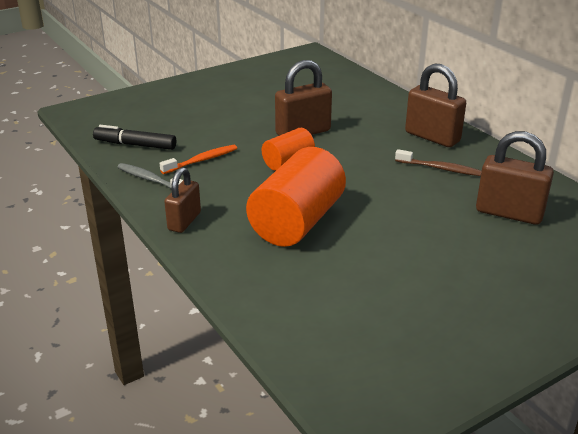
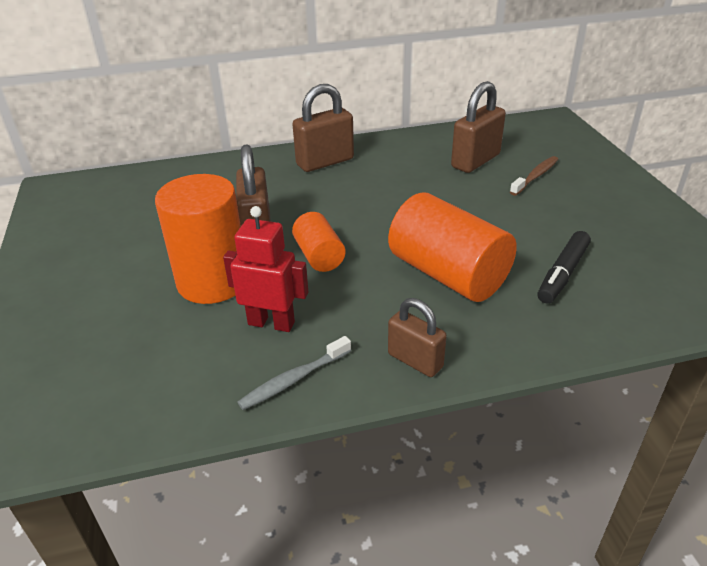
camera: 70 degrees left, 5 degrees up
(135, 145) = (180, 384): black marker -> black marker (562, 274)
(201, 160) = (271, 323): orange toothbrush -> red robot
(235, 131) = (213, 281): none -> orange cylinder
(439, 168) = (386, 173): brown toothbrush -> brown toothbrush (535, 176)

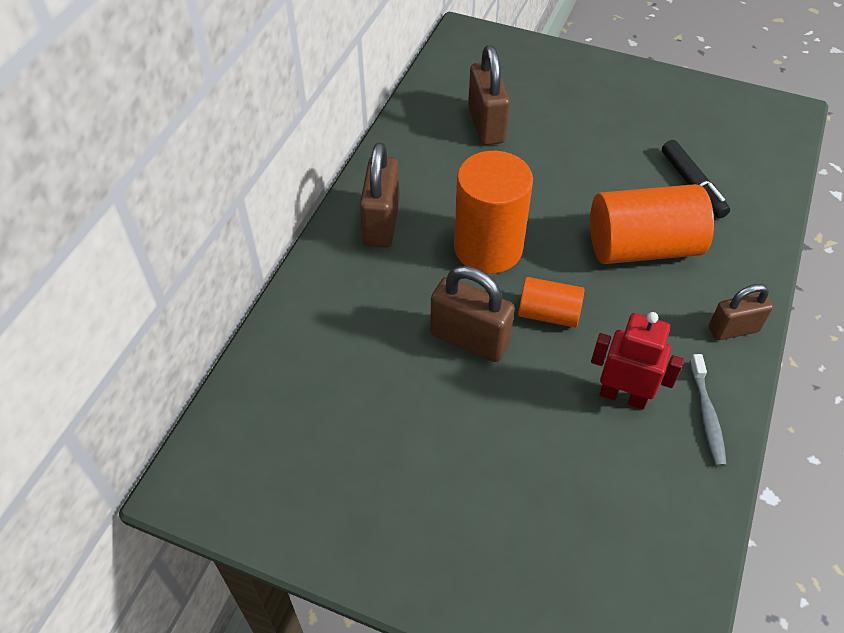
camera: 55 degrees left, 15 degrees up
(213, 281) = (526, 410): orange cylinder -> orange cylinder (488, 248)
(271, 323) = (623, 396): red robot -> red robot turned 60 degrees clockwise
(535, 176) = (547, 108): brown toothbrush -> none

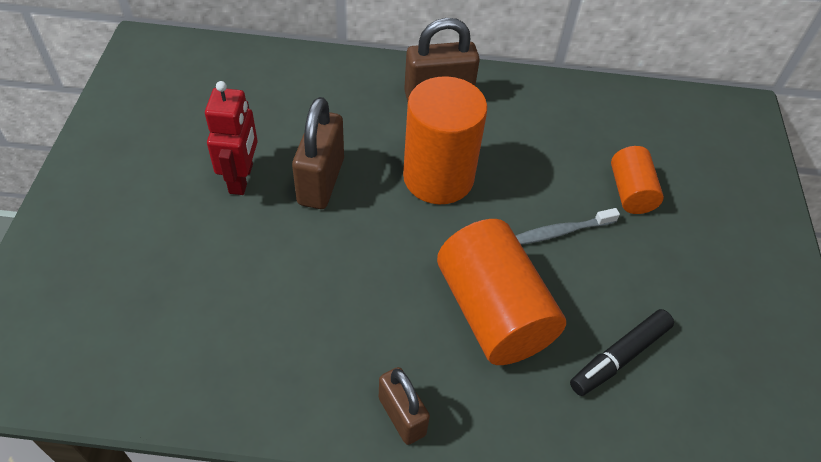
camera: 70 degrees right, 0 degrees up
(486, 125) = (611, 149): brown padlock -> none
(548, 314) = (370, 237): orange cylinder -> orange cylinder (630, 192)
(623, 396) = (283, 313): red robot -> red robot (241, 178)
(706, 415) = (274, 394): grey toothbrush -> grey toothbrush (561, 232)

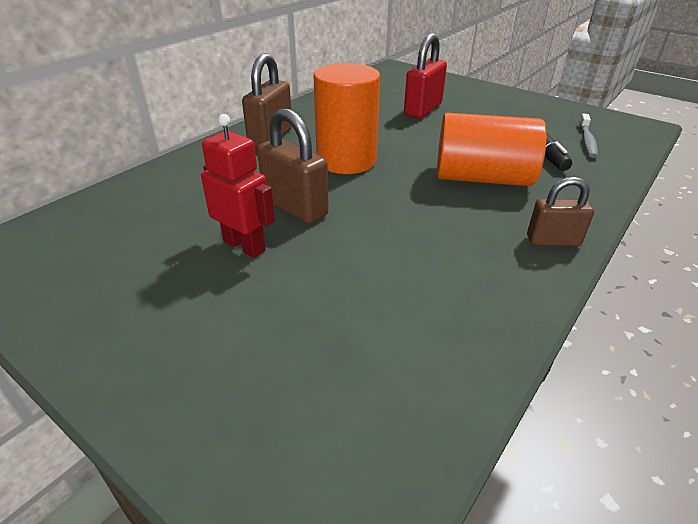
camera: 55 degrees left, 15 degrees down
(561, 232) = (434, 137): grey toothbrush -> grey toothbrush (587, 141)
(630, 192) = (423, 110): orange cylinder -> red padlock

